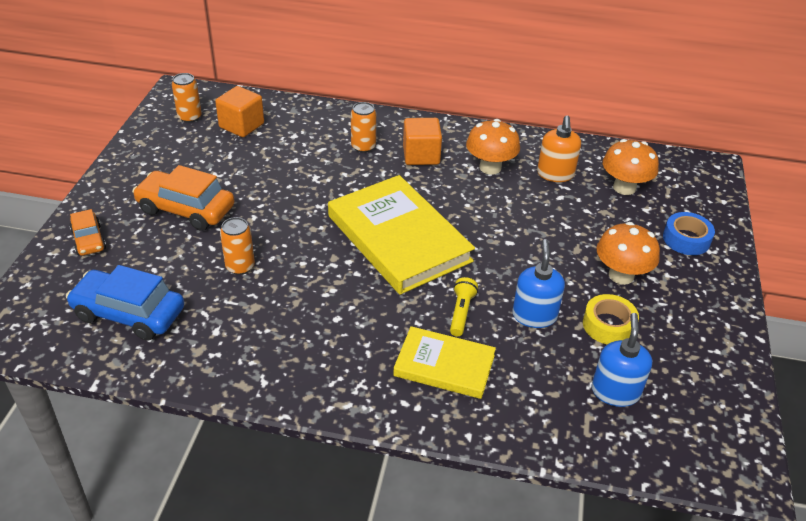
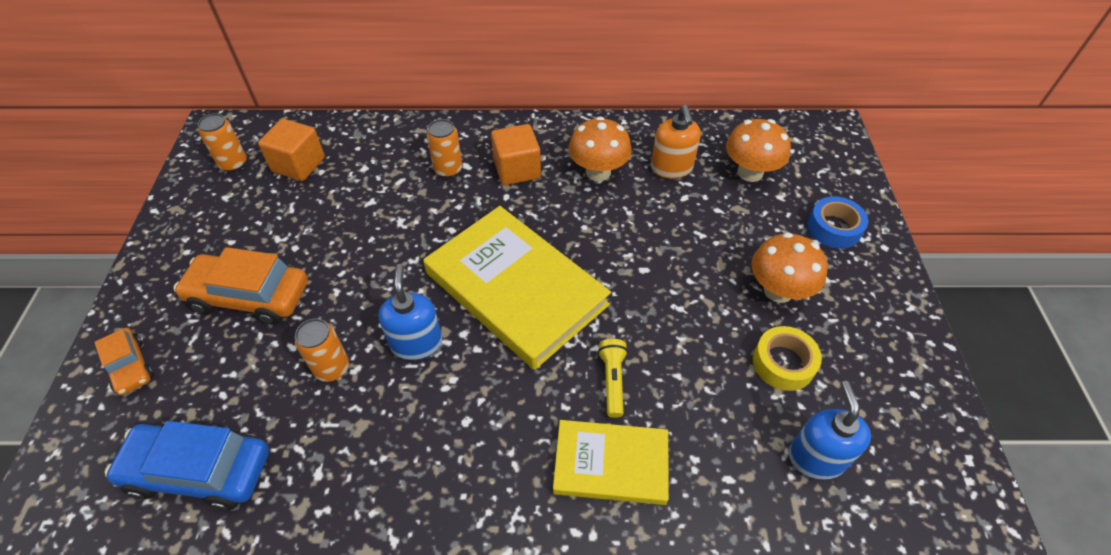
camera: 10 degrees left, 10 degrees up
(534, 315) = (697, 367): blue soap dispenser -> blue soap dispenser (416, 343)

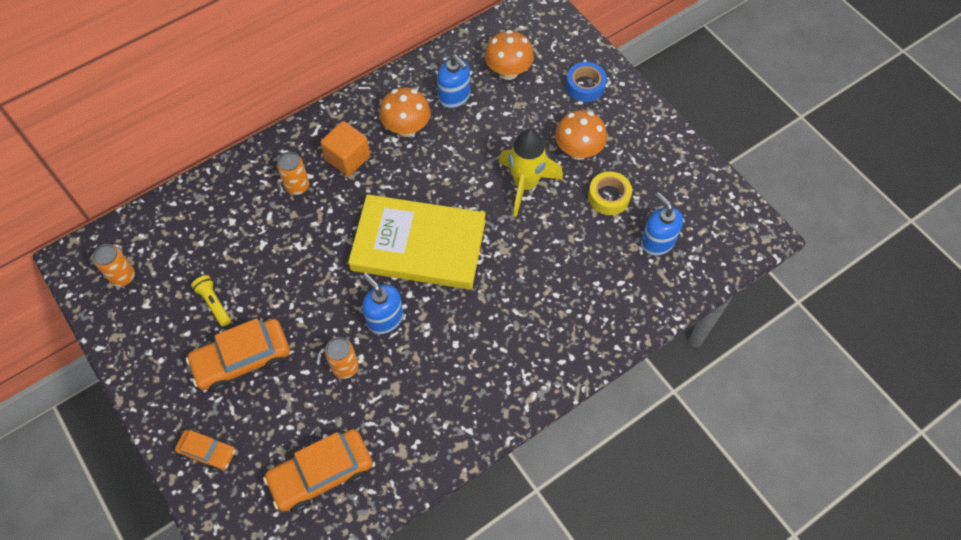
camera: 35 degrees left, 10 degrees up
(199, 471) = (321, 474): blue car -> orange car
(298, 165) = (177, 247): orange cube -> none
(611, 464) = (554, 315): yellow book -> none
(612, 380) = (521, 267): yellow flashlight -> yellow flashlight (214, 303)
(671, 168) = (454, 97): orange soap dispenser -> blue soap dispenser
(686, 293) = (525, 185): none -> yellow rocket

